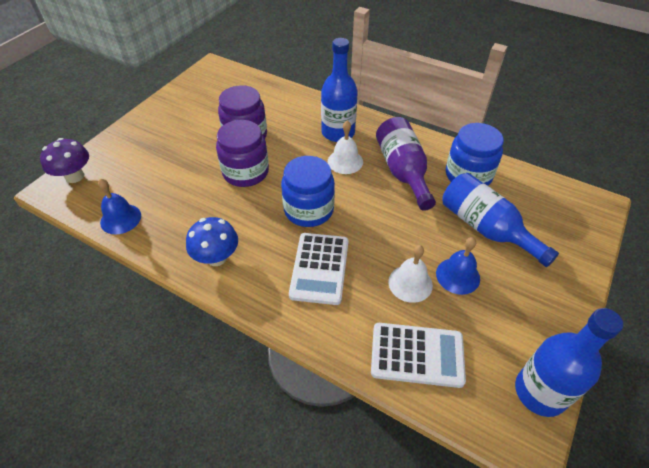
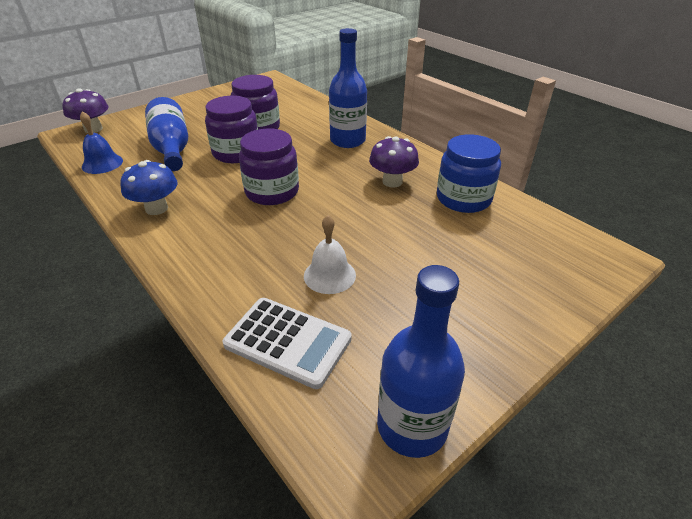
camera: 20 degrees right, 10 degrees down
(308, 210) = (272, 192): blue jar -> purple jar
(319, 268) = (245, 239): white calculator -> none
(345, 161) = (338, 163): white bell -> none
(403, 171) = (392, 182): purple bottle -> purple mushroom
(458, 276) = (389, 282): blue bell -> none
(486, 228) = (452, 248): blue bottle -> blue bottle (172, 149)

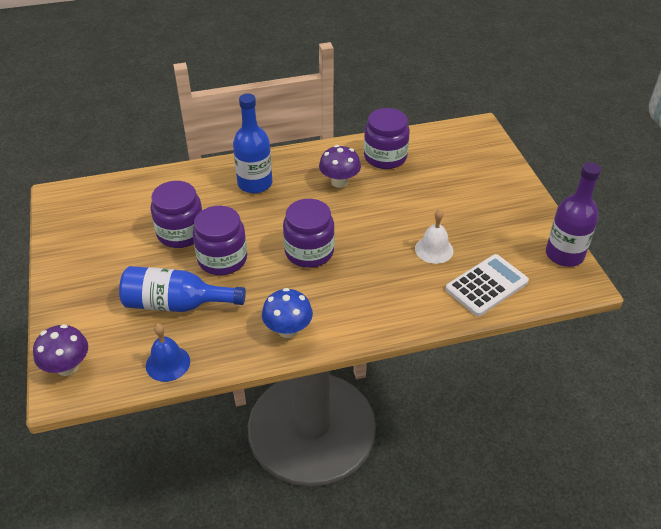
camera: 65 degrees left, 5 degrees up
(412, 426) = (564, 255): blue bottle -> purple bottle
(463, 199) = (385, 157): blue jar -> purple jar

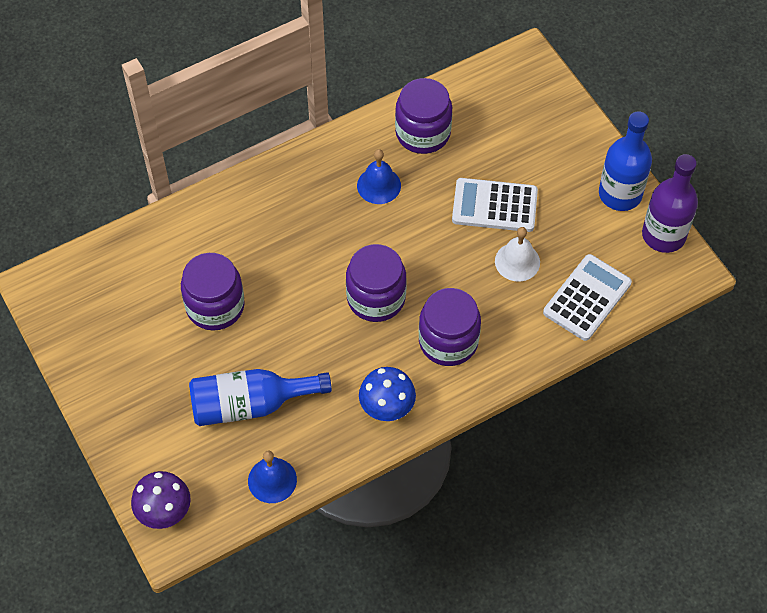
camera: 15 degrees left, 15 degrees up
(222, 259) = (279, 332): purple jar -> purple jar (448, 341)
(255, 183) = (276, 211): blue bottle -> blue bottle (620, 194)
(339, 182) = (379, 185): purple mushroom -> blue bell
(426, 210) = (494, 206): none -> white calculator

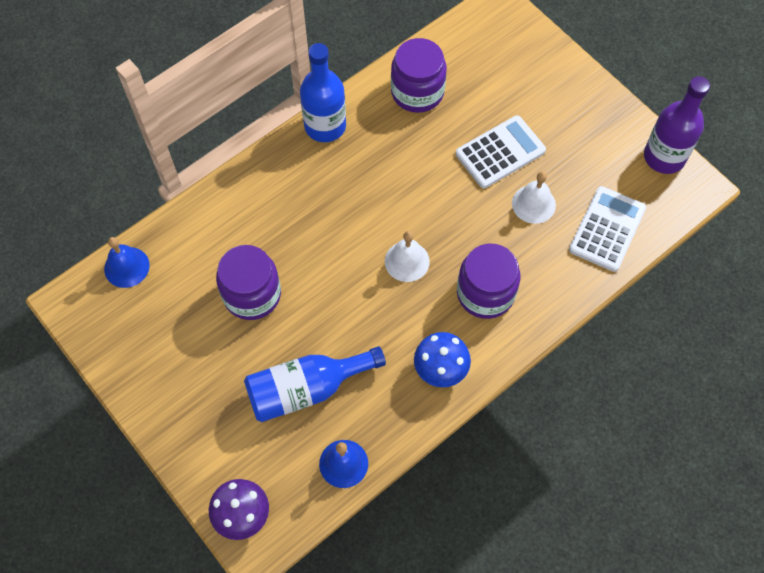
camera: 10 degrees left, 5 degrees up
(376, 298) = (407, 261): purple jar -> white bell
(379, 185) = (386, 149): blue bell -> blue bell (126, 267)
(494, 206) = (500, 152): white calculator -> white calculator turned 150 degrees clockwise
(620, 194) = (615, 123): blue bottle -> blue bottle (325, 126)

